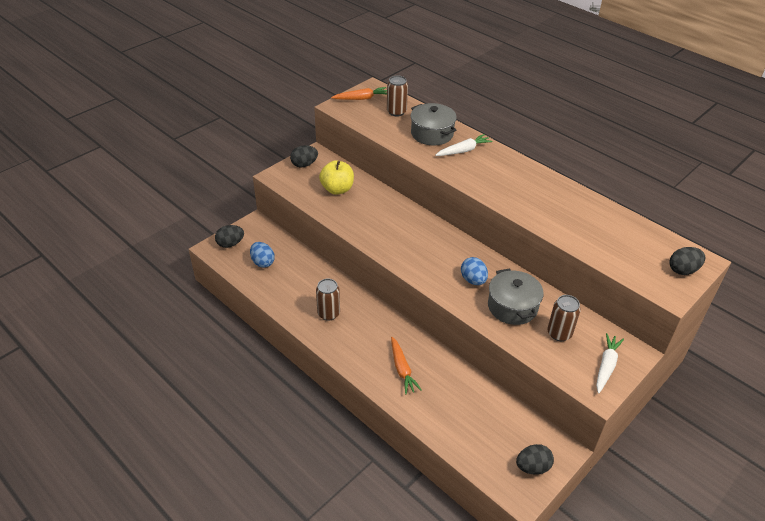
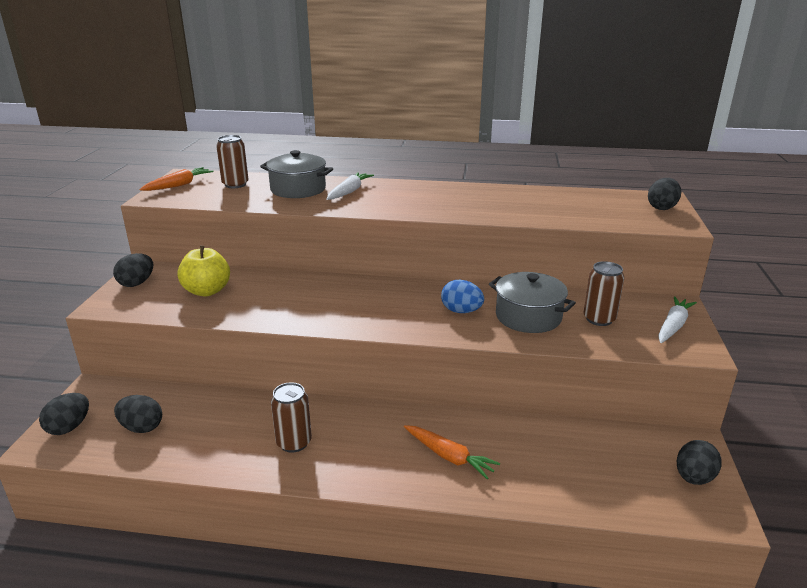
camera: 35 degrees left, 15 degrees down
(263, 262) = (141, 427): blue egg -> black egg
(606, 366) = (673, 326): white carrot -> white carrot turned 45 degrees clockwise

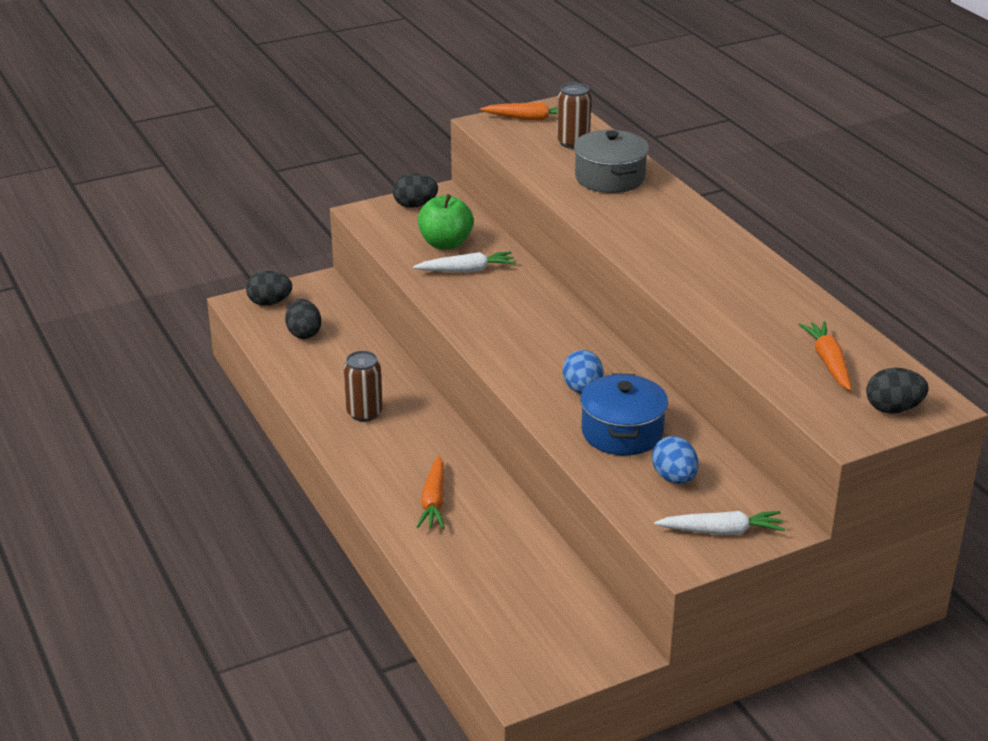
camera: 55 degrees right, 5 degrees up
(207, 291) = (445, 243): yellow apple -> green apple
(349, 191) = (645, 206): white carrot -> white carrot (467, 270)
(528, 317) = (622, 432): grey pot -> blue pot
(595, 206) = (828, 362): none -> orange carrot
(599, 319) = (674, 478): brown can -> blue egg
(693, 477) = (559, 658): black egg -> none

